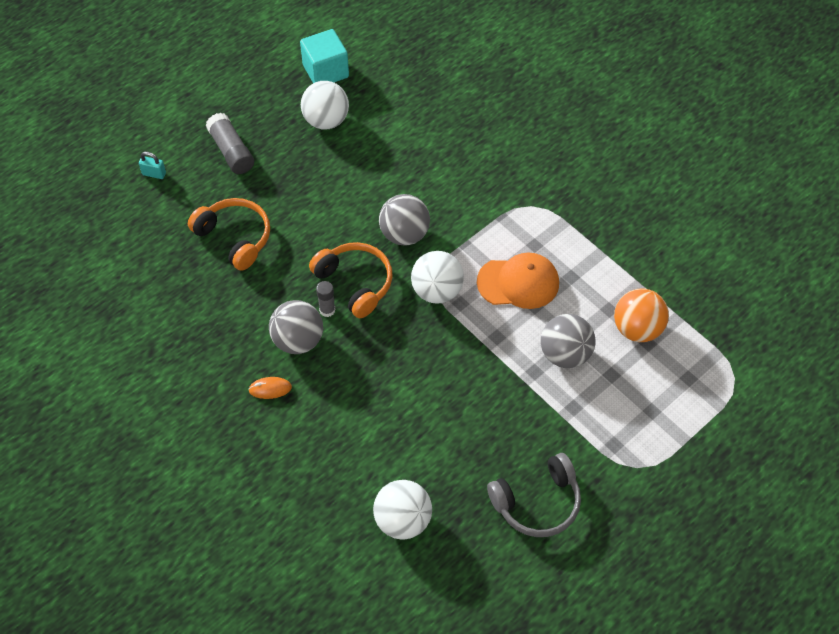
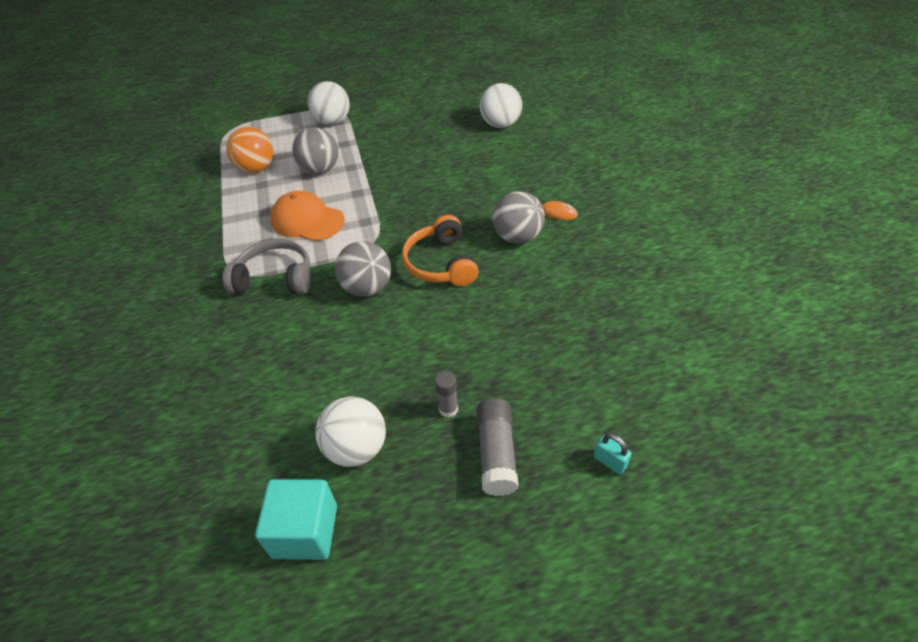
camera: 150 degrees left, 10 degrees down
(235, 238) = (537, 344): orange headphones -> none
(327, 310) = (479, 251): grey glue stick -> grey glue stick (448, 409)
(437, 291) = (376, 235): white ball -> white ball (332, 121)
(537, 502) = (410, 111): grey headphones -> grey headphones (275, 278)

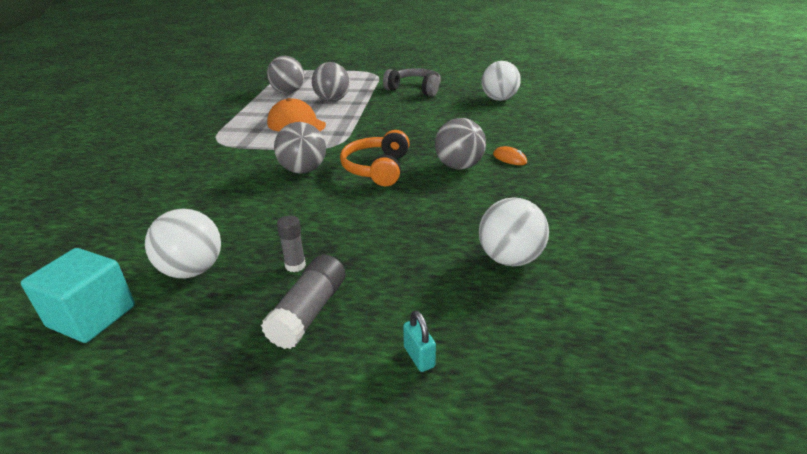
camera: 20 degrees right, 15 degrees down
(256, 168) = (288, 92): orange ball -> grey ball
(275, 278) = (240, 150): grey headphones -> grey headphones (414, 89)
(332, 121) = (365, 78): white ball -> white ball (509, 259)

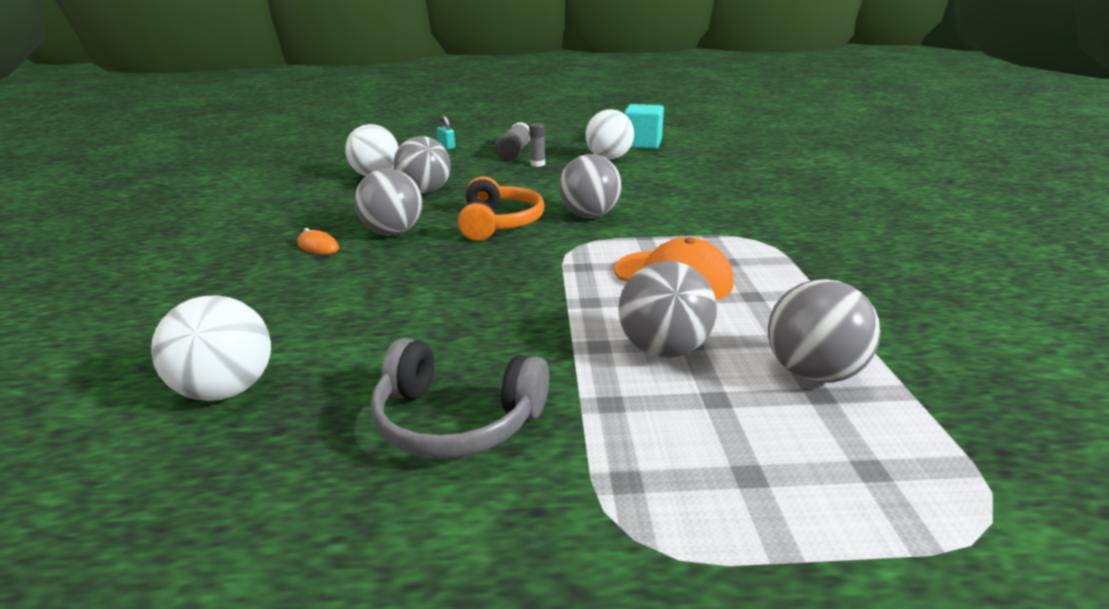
camera: 170 degrees right, 5 degrees down
(441, 217) = (425, 191): none -> grey ball

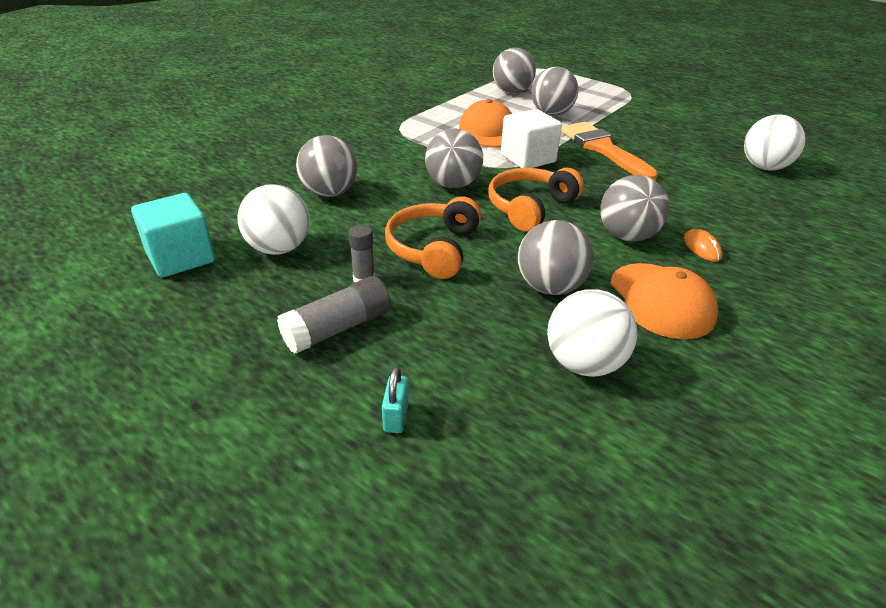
camera: 140 degrees left, 10 degrees up
(342, 208) = (661, 300): none -> orange cap
(456, 420) = (661, 125): grey headphones -> none
(505, 314) = (603, 149): none -> orange brush
(525, 183) = (434, 249): none -> orange headphones
(571, 263) = (528, 158): none -> white cube
(656, 182) = (329, 193): none -> grey ball

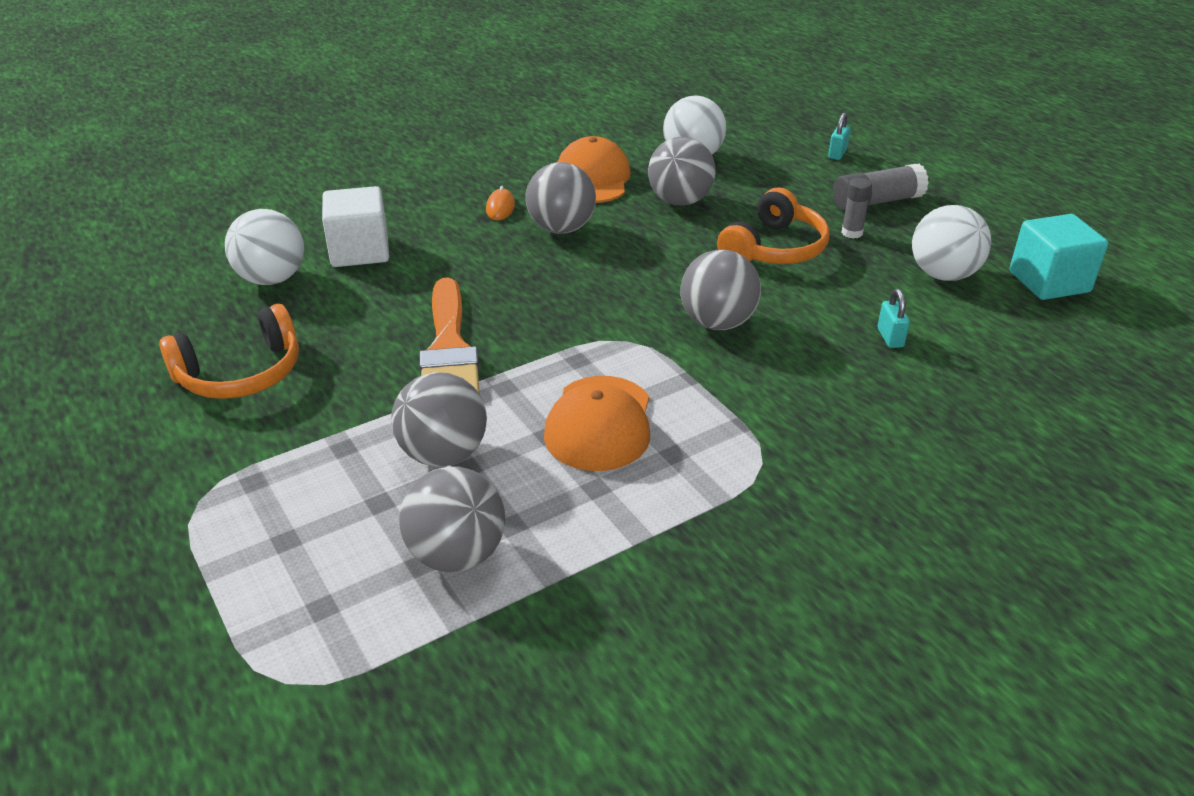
camera: 160 degrees left, 0 degrees up
(329, 193) = (890, 338): grey ball -> turquoise padlock
(528, 158) = (580, 350): white cube -> white cube (360, 251)
(530, 208) = (639, 275): orange headphones -> orange headphones (241, 373)

